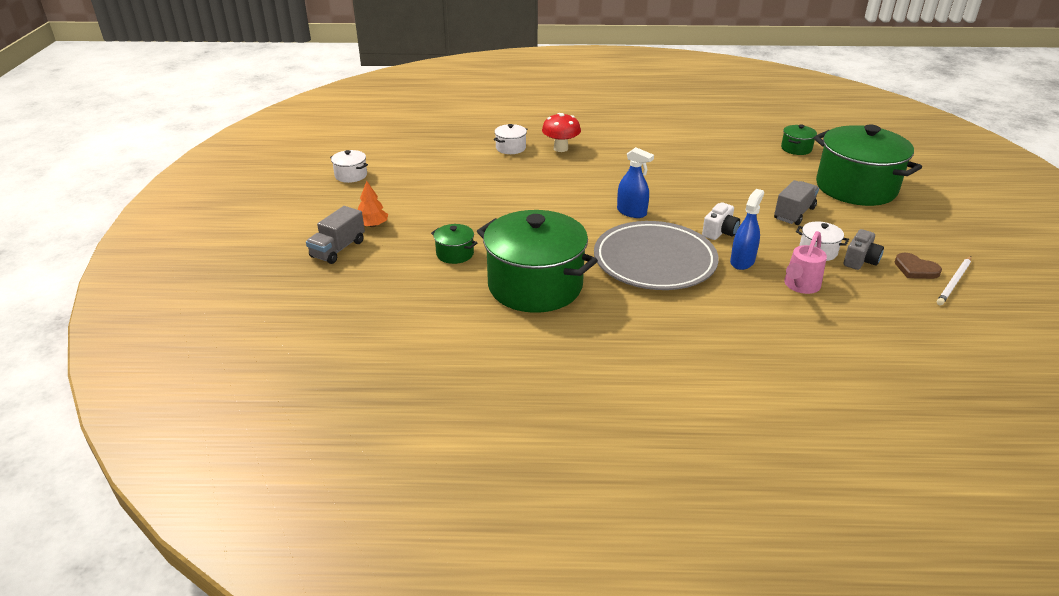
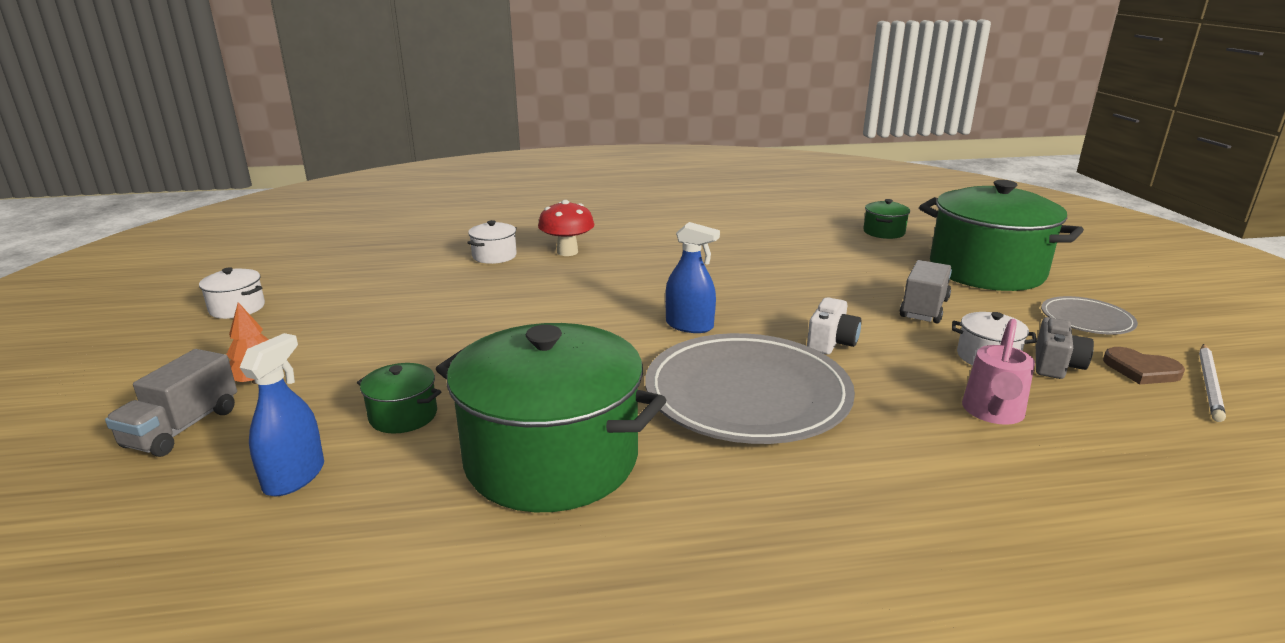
camera: 10 degrees left, 10 degrees down
(742, 261) = (884, 383): blue spray bottle -> blue spray bottle (294, 477)
(903, 232) = (1086, 320): none -> grey plate

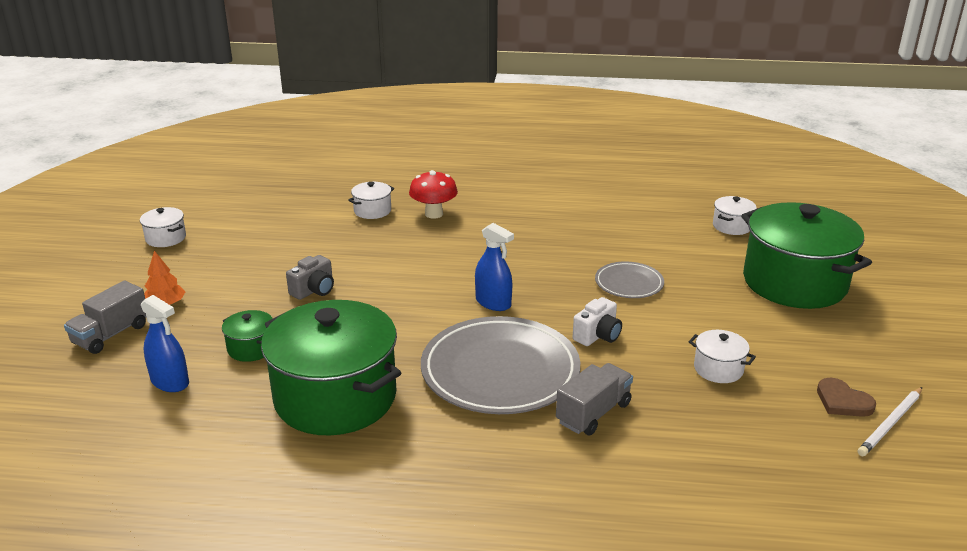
camera: 15 degrees right, 5 degrees up
(294, 477) = (170, 382): blue spray bottle -> blue spray bottle turned 90 degrees clockwise
(883, 232) = (732, 226): green pot -> white pot
(924, 309) = (702, 314): grey truck -> grey truck (593, 413)
(992, 414) = (679, 418): pink watering can -> none
(1056, 365) = (771, 385): grey camera -> grey camera (314, 290)
(1086, 320) = (841, 347): grey plate -> grey plate (629, 283)

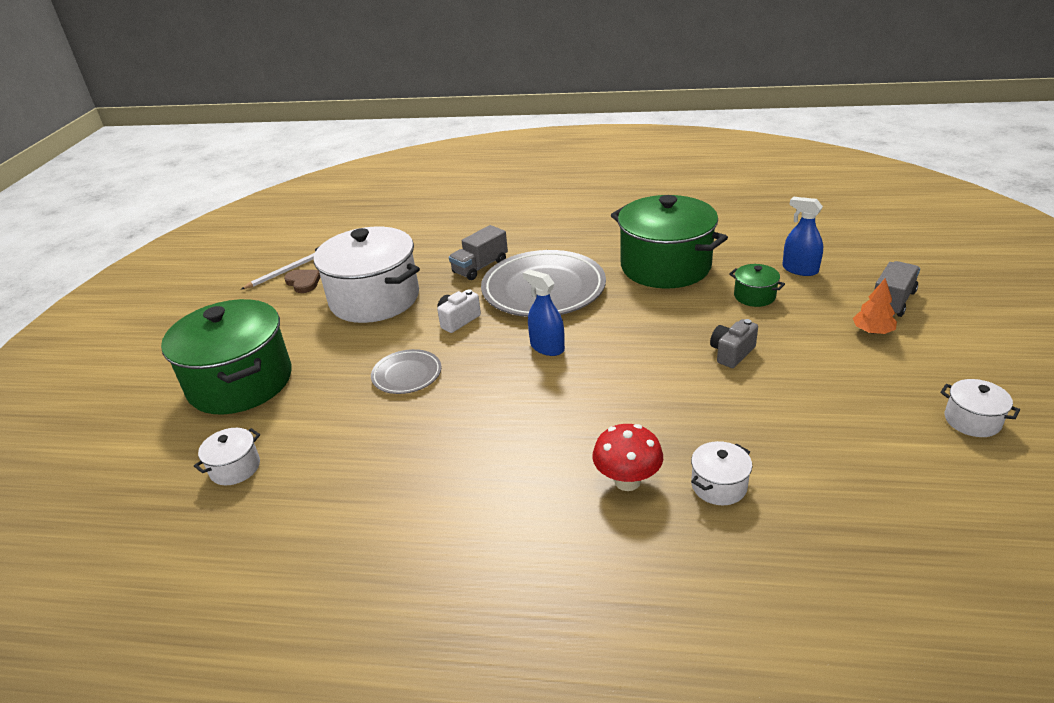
camera: 175 degrees left, 5 degrees up
(718, 369) = (374, 299): white pot -> white pot, size x2.38

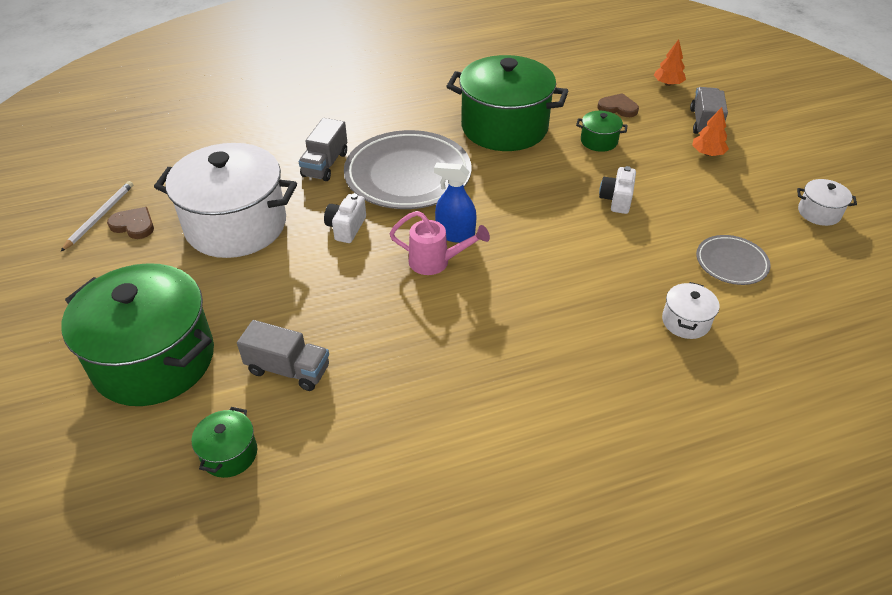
camera: 30 degrees left, 10 degrees up
(235, 468) = (229, 454): white pot -> green pot
(326, 418) = (288, 369): none -> grey truck
(407, 375) = (338, 299): grey plate -> grey plate (731, 263)
(512, 366) = (436, 262): none -> pink watering can
(627, 481) = (614, 341): red mushroom -> none
(732, 353) = (616, 200): grey camera -> white camera
(800, 269) = (618, 108): blue spray bottle -> brown heart
(876, 256) = (668, 84): none -> orange tree

